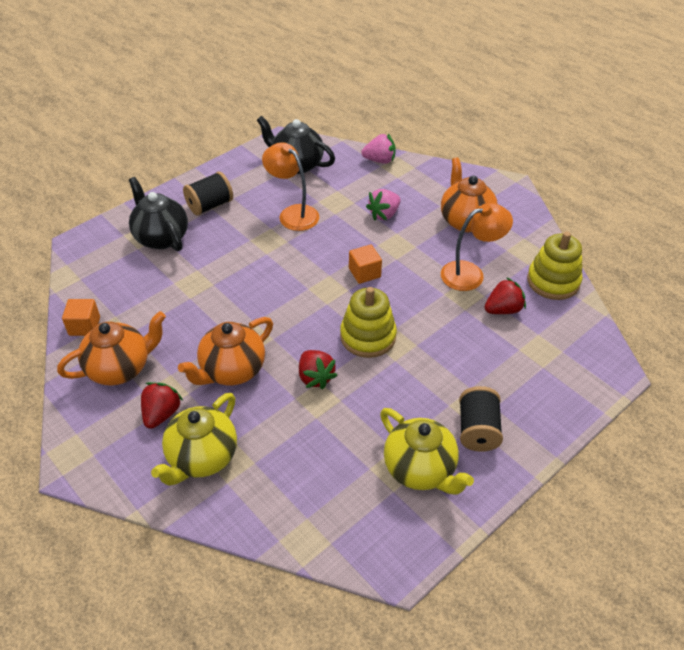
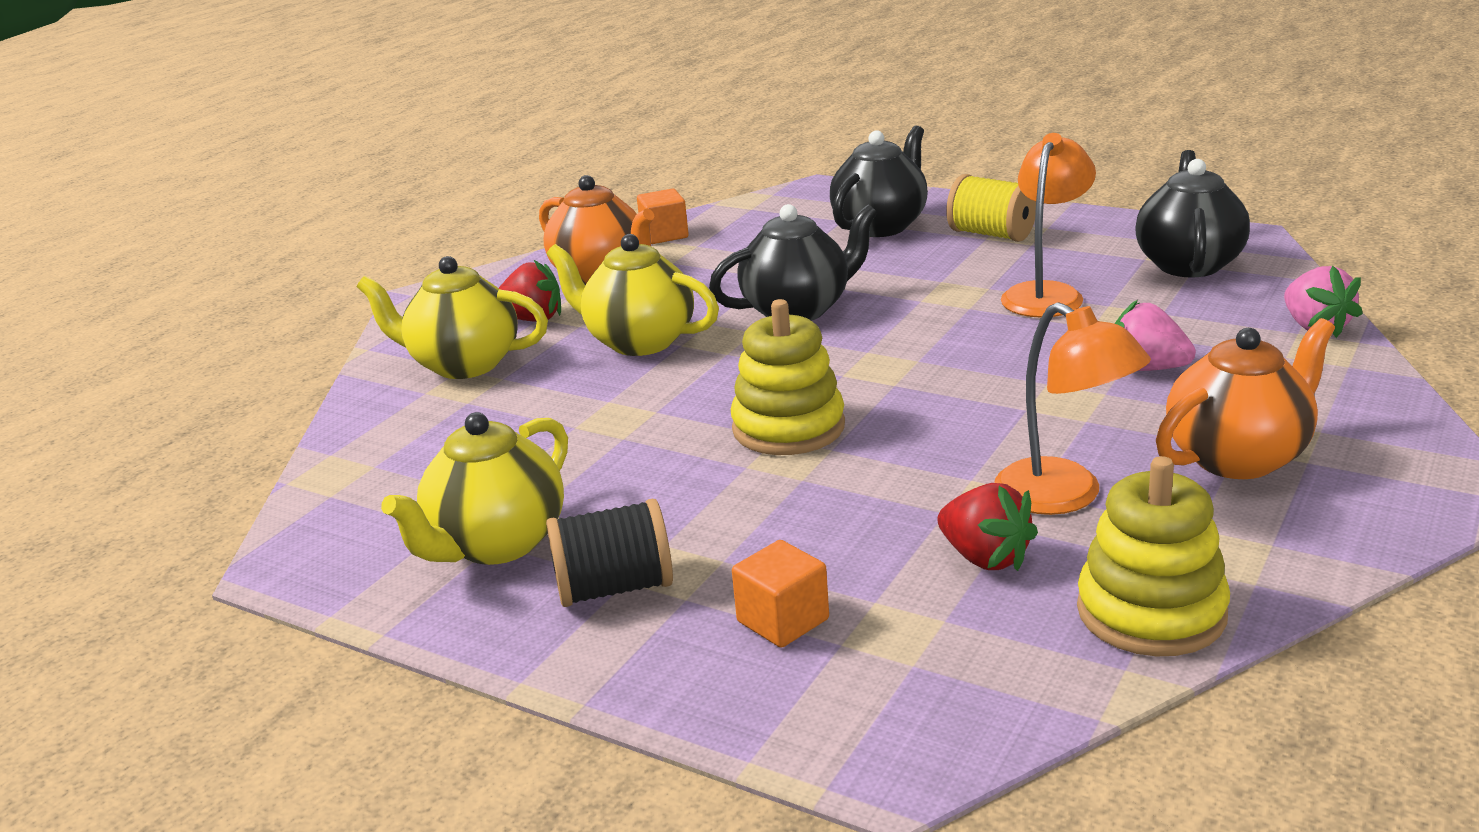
camera: 75 degrees right, 20 degrees down
(210, 205) = (991, 234): black spool -> yellow spool
(232, 370) = (639, 341): orange teapot -> yellow teapot
(242, 298) = (798, 310): none -> black teapot
(315, 377) = (661, 405): red strawberry -> none
(364, 273) = (954, 388): orange cube -> orange cube (783, 620)

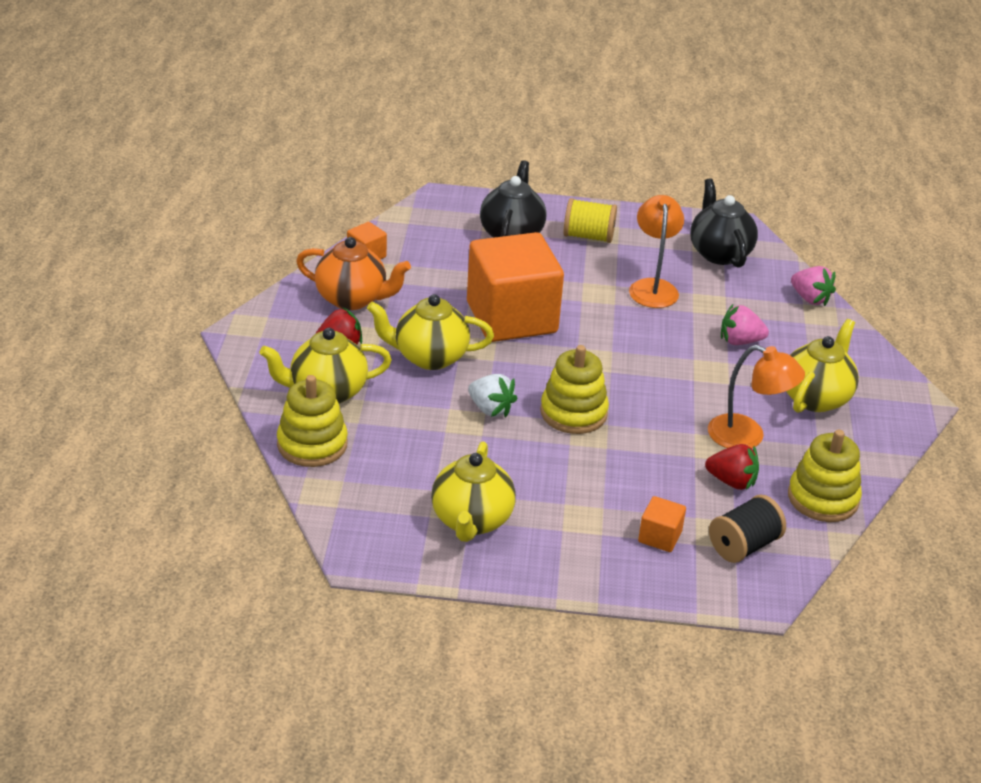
camera: 30 degrees left, 10 degrees up
(380, 419) = (312, 444): none -> yellow stacking toy
(614, 588) = (560, 535): black spool -> black spool (743, 545)
(666, 408) = (490, 409): none -> white strawberry
(798, 310) = (511, 317): black teapot -> orange cube
(1238, 457) = (815, 397): orange teapot -> yellow teapot

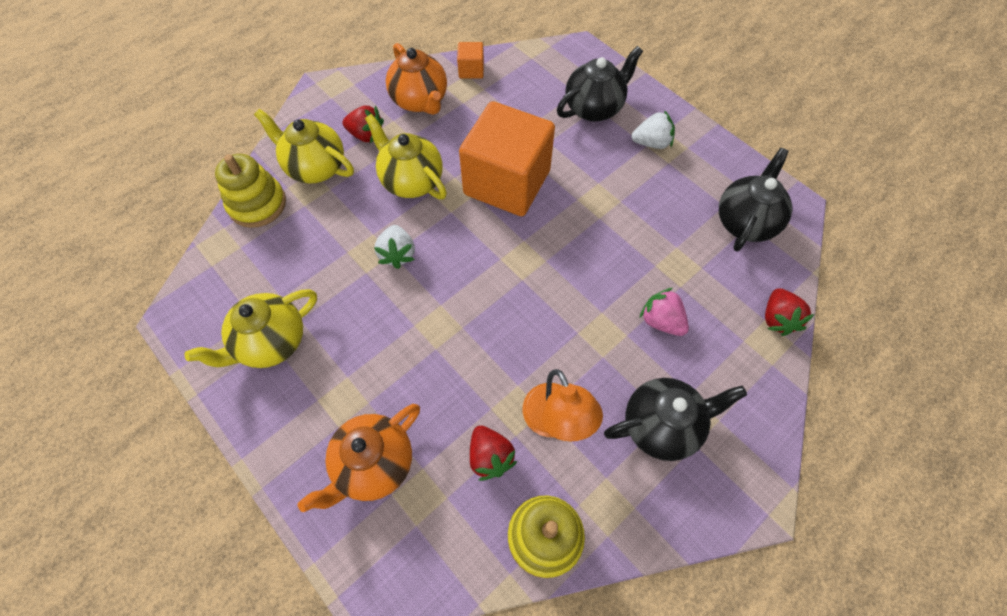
camera: 45 degrees right, 25 degrees up
(573, 413) = (450, 298): yellow stacking toy -> none
(588, 236) = (651, 143): yellow spool -> white strawberry
(653, 287) = (648, 221): orange lamp -> none
(659, 537) = (373, 465): orange cube -> orange teapot
(743, 545) = (424, 529): black spool -> none
(810, 299) = (777, 319): pink strawberry -> red strawberry
(815, 397) = (662, 426): yellow teapot -> black teapot

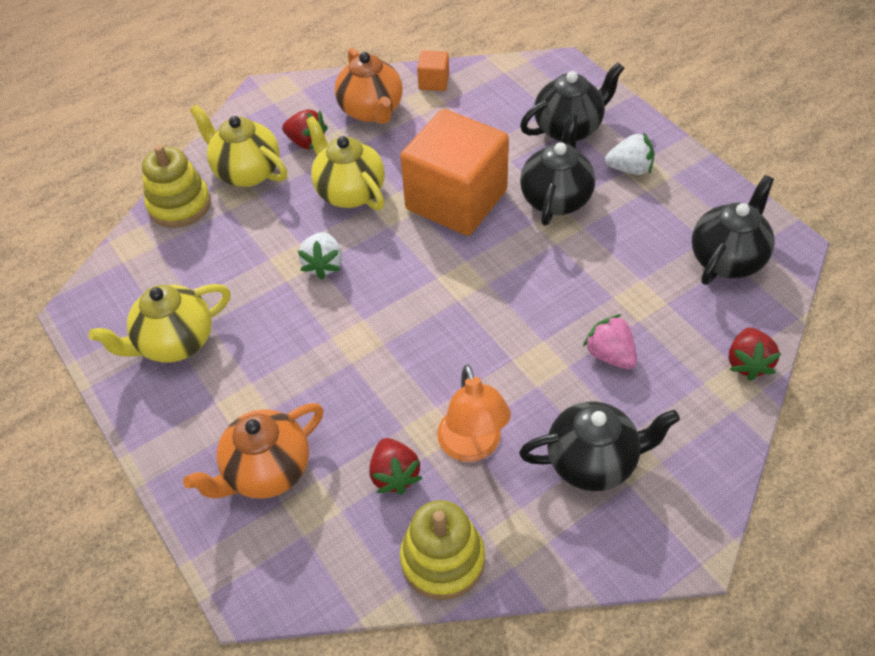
camera: 10 degrees right, 10 degrees down
(593, 175) = (556, 198): none -> black teapot

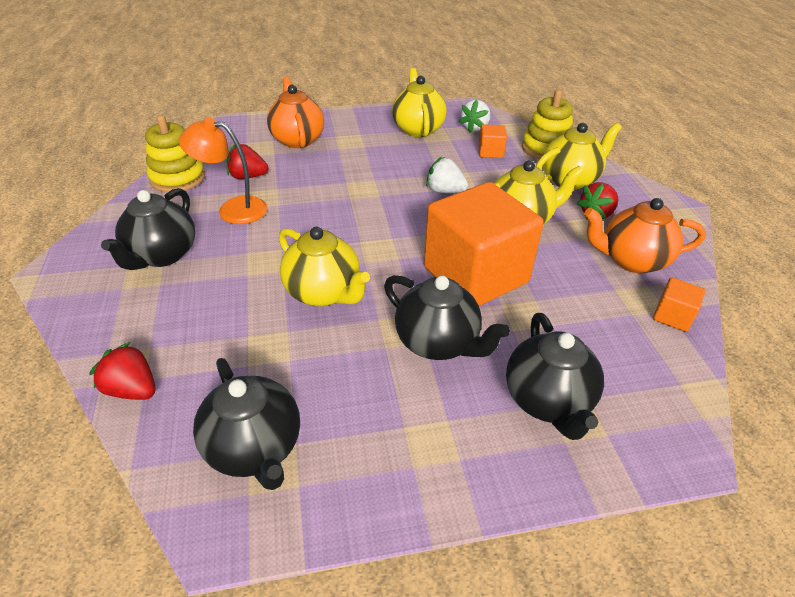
camera: 110 degrees right, 10 degrees down
(210, 251) = (490, 152): none -> orange cube
(551, 294) = (323, 292): none -> yellow teapot
(610, 355) = (233, 301): pink strawberry -> none
(630, 169) = (448, 428): white strawberry -> white strawberry (475, 128)

